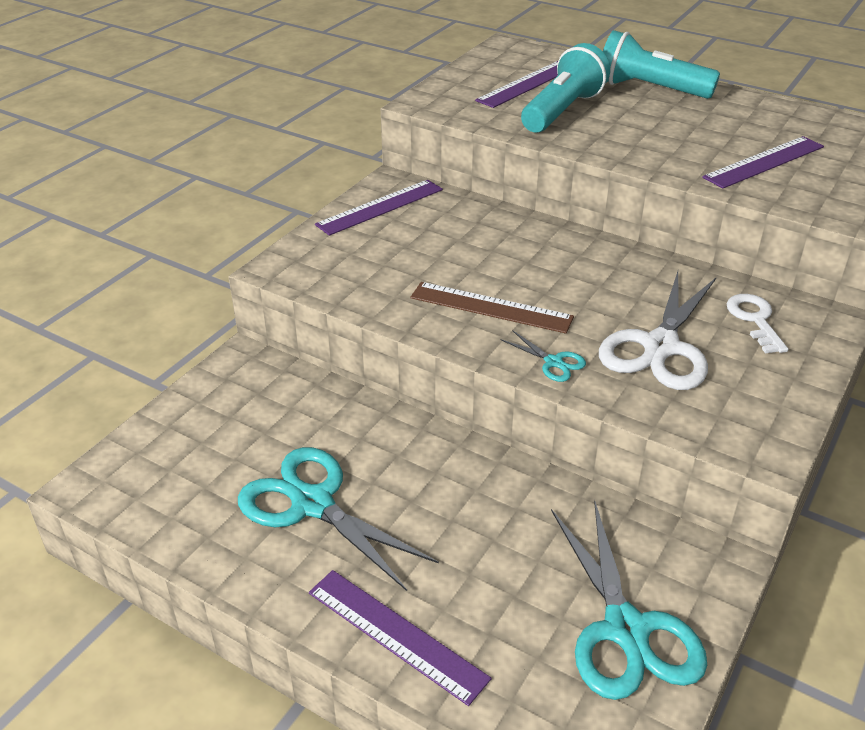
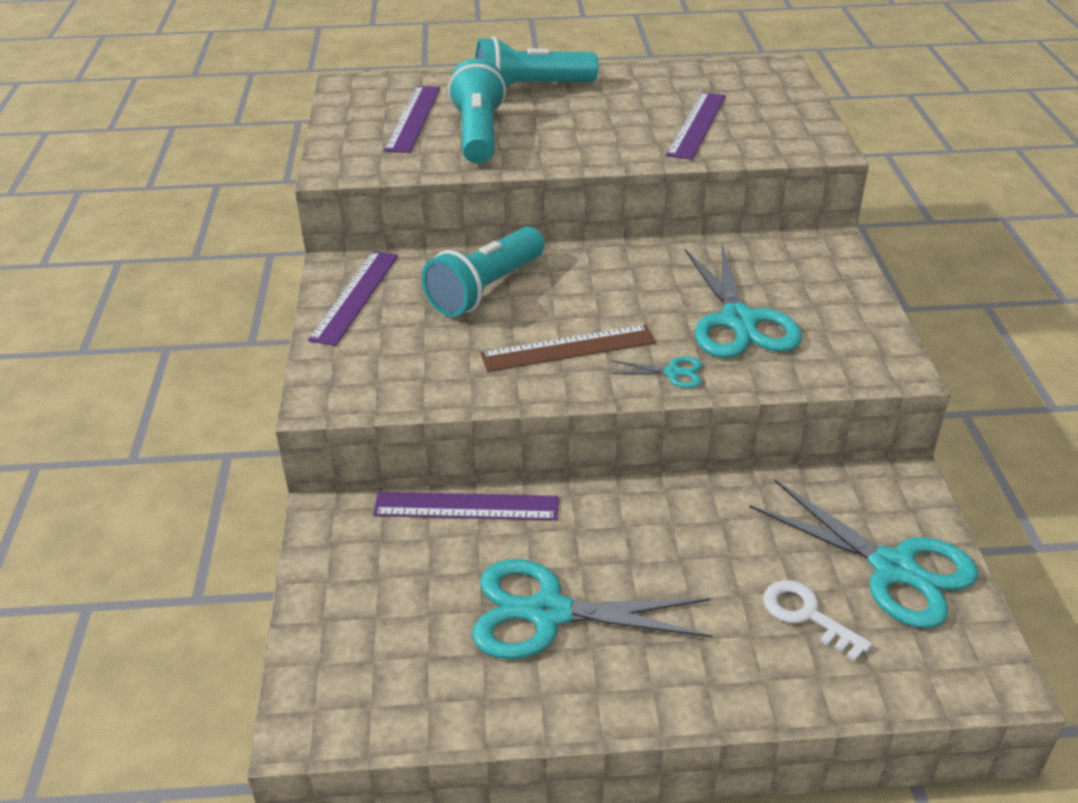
camera: 35 degrees left, 0 degrees up
(396, 634) = (738, 678): purple ruler -> purple ruler (466, 506)
(479, 238) = (486, 289): none -> turquoise flashlight
(660, 347) = (738, 321): white scissors -> turquoise scissors
(755, 320) = (782, 267): white key -> white key (807, 615)

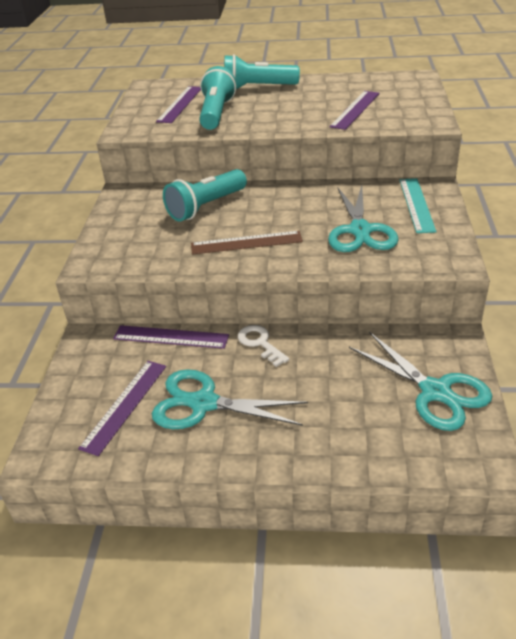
camera: 10 degrees right, 0 degrees up
(355, 296) = (126, 208): purple ruler -> purple ruler (125, 405)
(672, 373) = (308, 260): turquoise scissors -> none
(807, 615) = (369, 417): white key -> white key (260, 343)
(812, 275) = (416, 204): none -> turquoise ruler

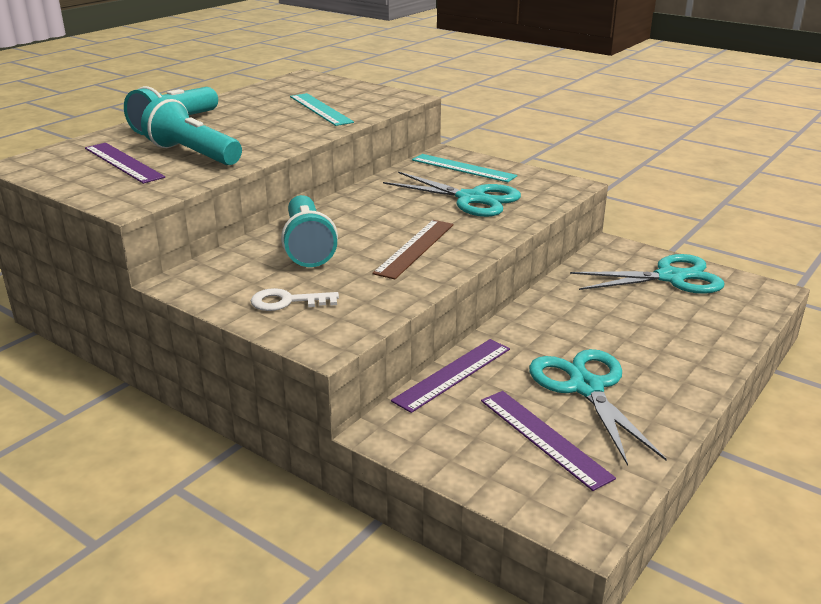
camera: 60 degrees left, 10 degrees down
(203, 403) = (586, 387): turquoise scissors -> turquoise scissors turned 120 degrees clockwise
(260, 343) = (523, 328): white key -> white key (287, 302)
(355, 110) = (320, 109): purple ruler -> turquoise ruler

